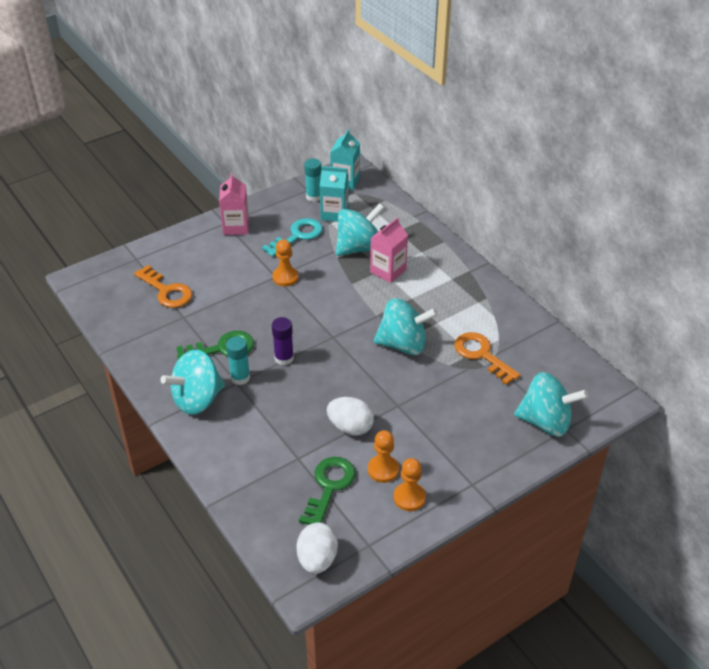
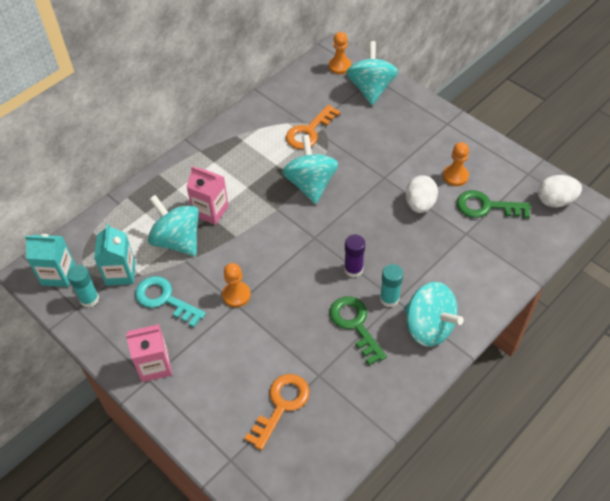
camera: 100 degrees left, 10 degrees up
(409, 497) = (475, 157): orange pawn -> orange pawn (339, 66)

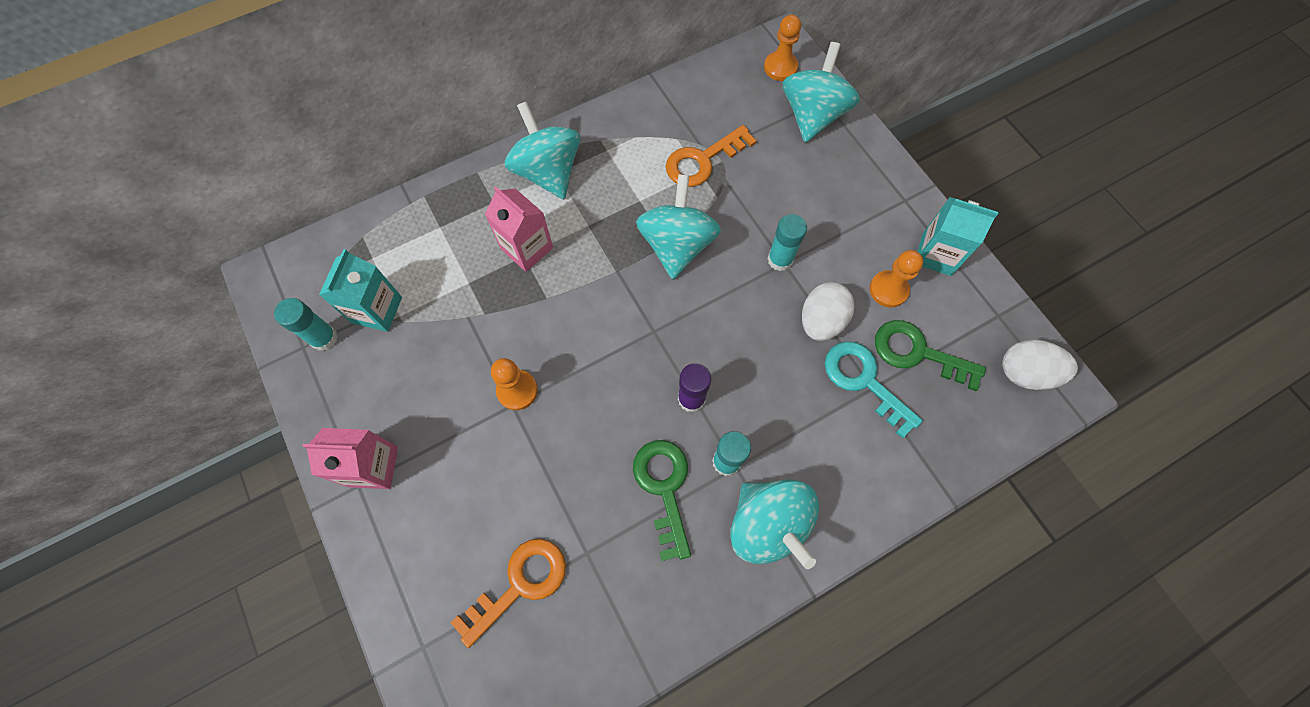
camera: 15 degrees right, 15 degrees up
(58, 274) = (297, 288): turquoise carton -> turquoise carton (936, 254)
(165, 299) = (420, 368): turquoise key -> turquoise key (864, 381)
(177, 240) = (467, 282): turquoise spinning top -> turquoise spinning top (548, 172)
(380, 176) = (780, 259): none -> turquoise glue stick

